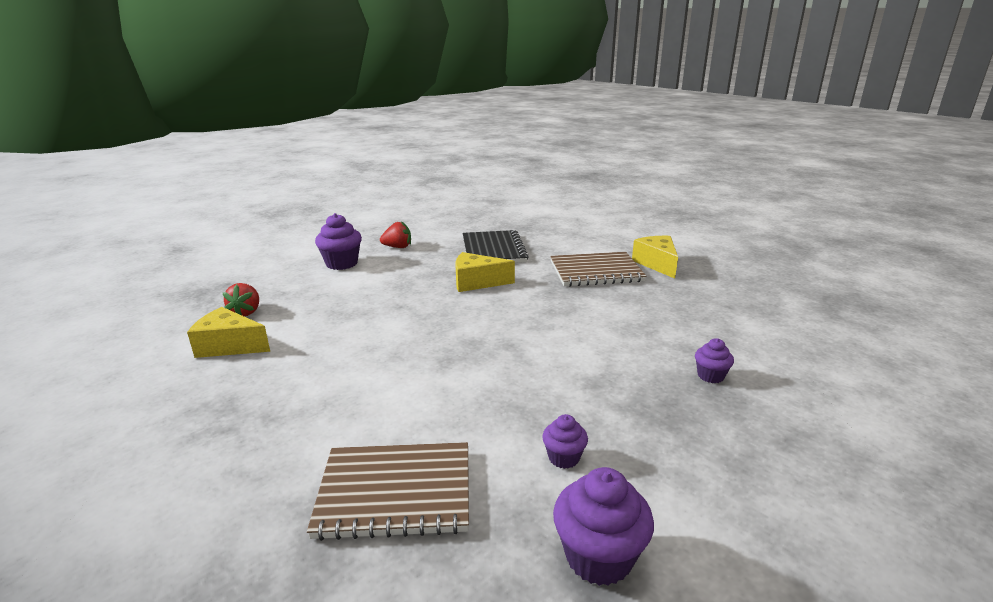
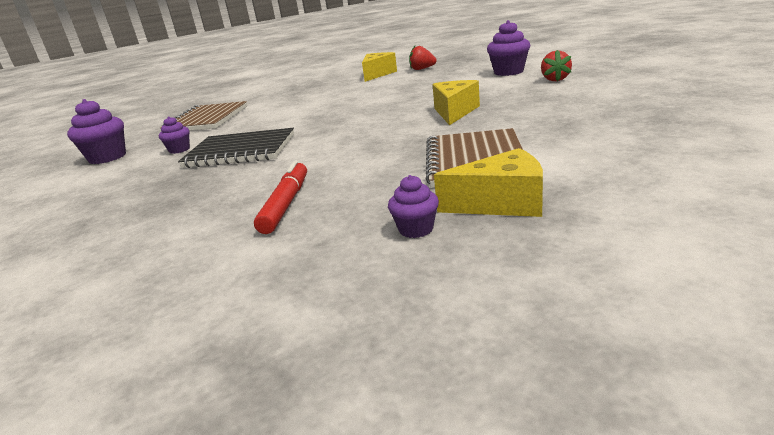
camera: 105 degrees right, 0 degrees up
(493, 250) = (553, 111): black notebook -> black notebook (240, 151)
(689, 328) = (286, 204): none -> red marker
(710, 376) = (194, 204): purple cupcake -> purple cupcake (416, 229)

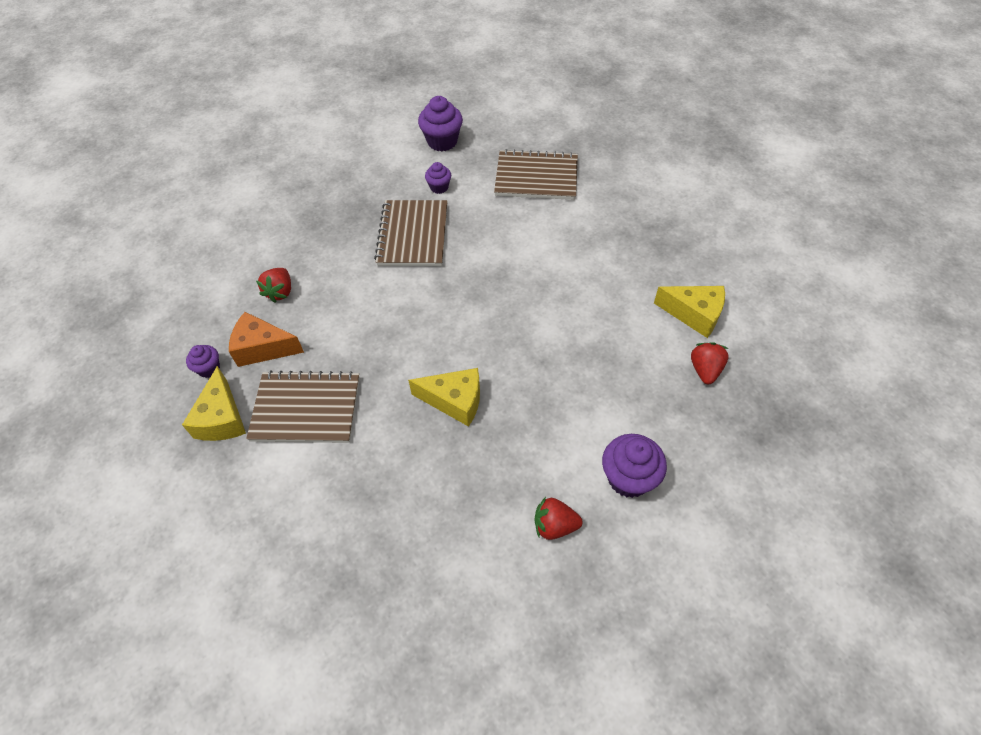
camera: 85 degrees right, 30 degrees up
(240, 151) = (413, 235): black notebook -> brown notebook
(286, 204) = (280, 292): red marker -> red strawberry
(383, 198) = (263, 348): none -> orange cheese

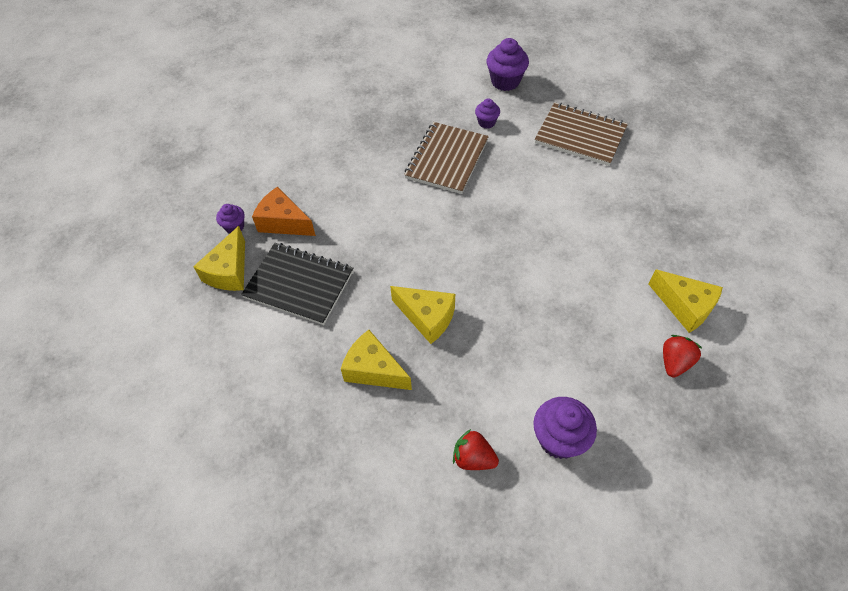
camera: 20 degrees right, 0 degrees up
(280, 292) = (315, 178): red strawberry -> none
(306, 409) = (299, 284): brown notebook -> black notebook
(420, 471) = (374, 370): none -> yellow cheese

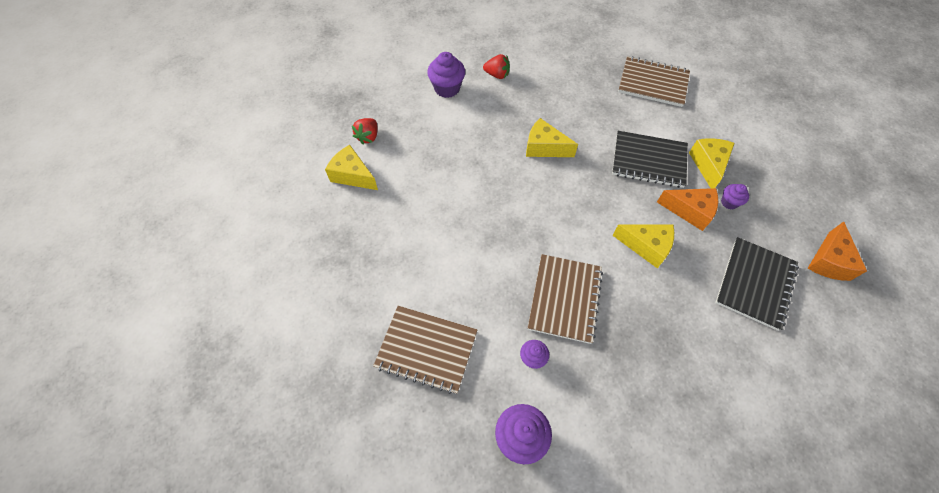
camera: 170 degrees right, 5 degrees up
(176, 165) = (828, 261): none -> orange cheese
(229, 408) = (653, 83): none -> brown notebook
(261, 154) = (755, 284): none -> black notebook
(374, 370) = (571, 112): yellow cheese -> yellow cheese (646, 246)

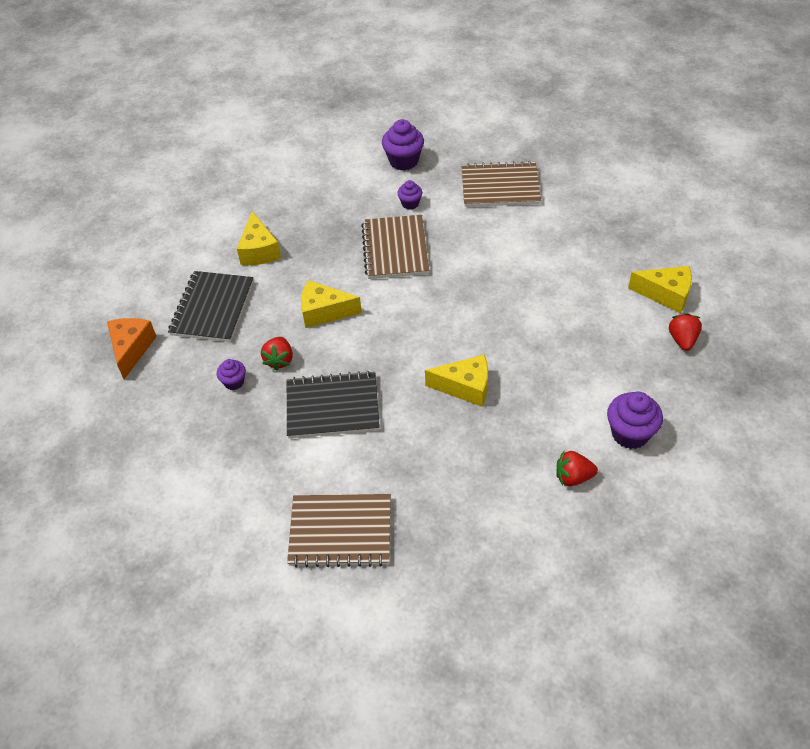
camera: 165 degrees right, 10 degrees down
(690, 211) = (279, 360): orange cheese -> red strawberry
(708, 165) = (257, 422): yellow cheese -> yellow cheese (259, 250)

